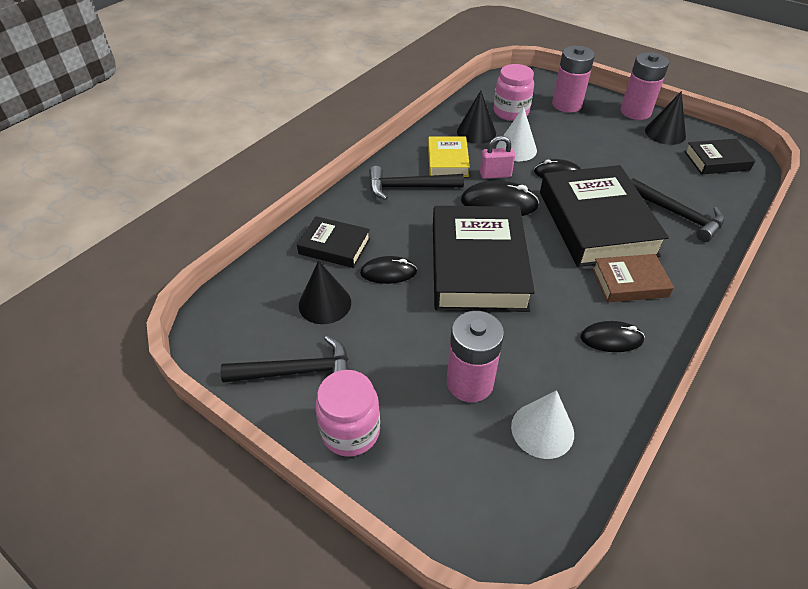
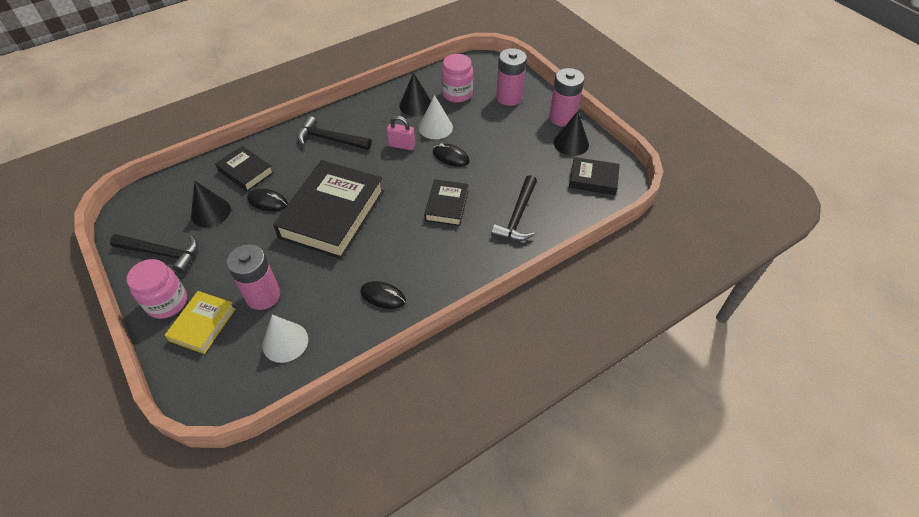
camera: 20 degrees right, 5 degrees up
(447, 161) = (374, 124): yellow book -> yellow book (203, 324)
(499, 203) = (385, 170): black mouse -> none
(596, 223) = (447, 205): black book -> black book, size x0.51
(629, 282) = (432, 259): brown book -> none
(678, 214) = (517, 216): black hammer -> black hammer turned 45 degrees clockwise

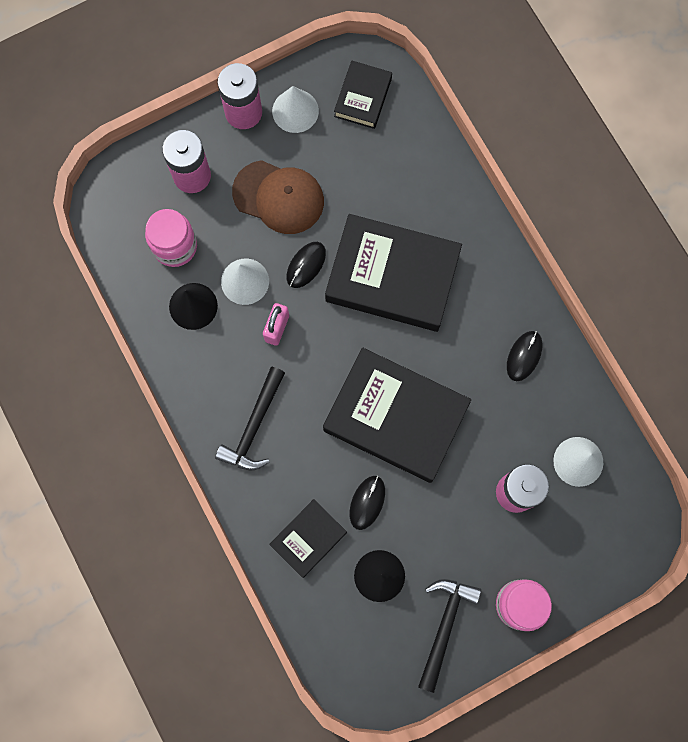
camera: 85 degrees left, 25 degrees up
(203, 324) = (551, 557): yellow book -> none
(447, 205) = (392, 276): black book -> black book, size x1.95
(501, 139) = (278, 197): none -> brown cap
(517, 216) = (417, 195): black hammer -> none
(571, 143) = (295, 111): black cone -> white cone

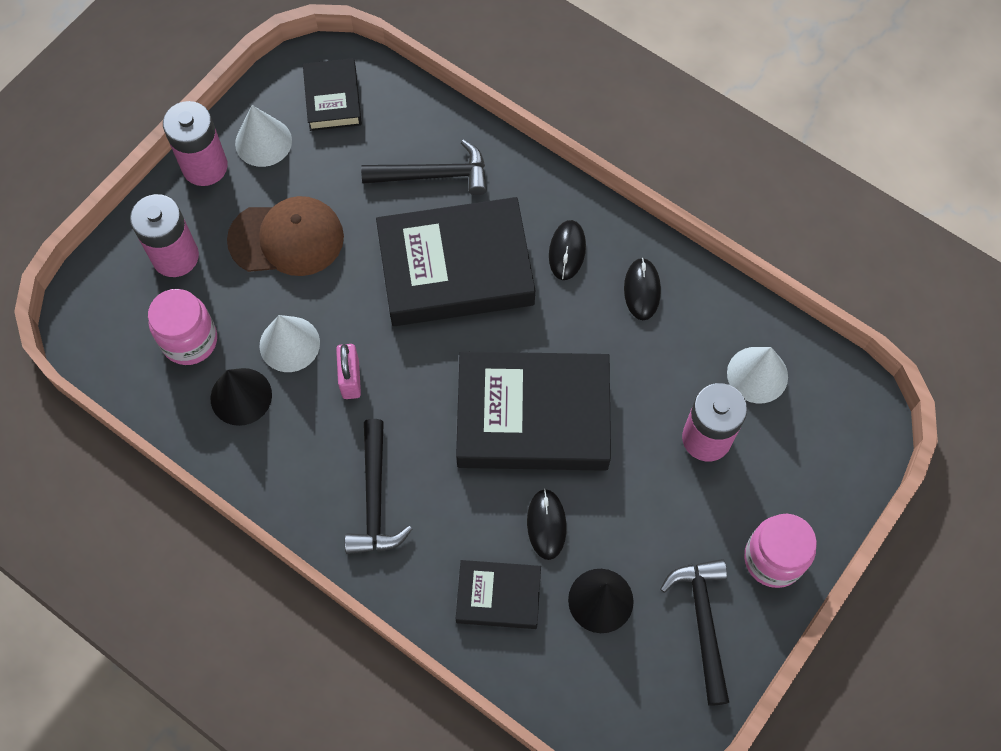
camera: 25 degrees left, 10 degrees down
(306, 265) = (352, 297): black mouse -> black mouse (567, 251)
(308, 538) = (498, 596): black book -> black book turned 75 degrees clockwise
(410, 194) = (433, 175): none -> black hammer

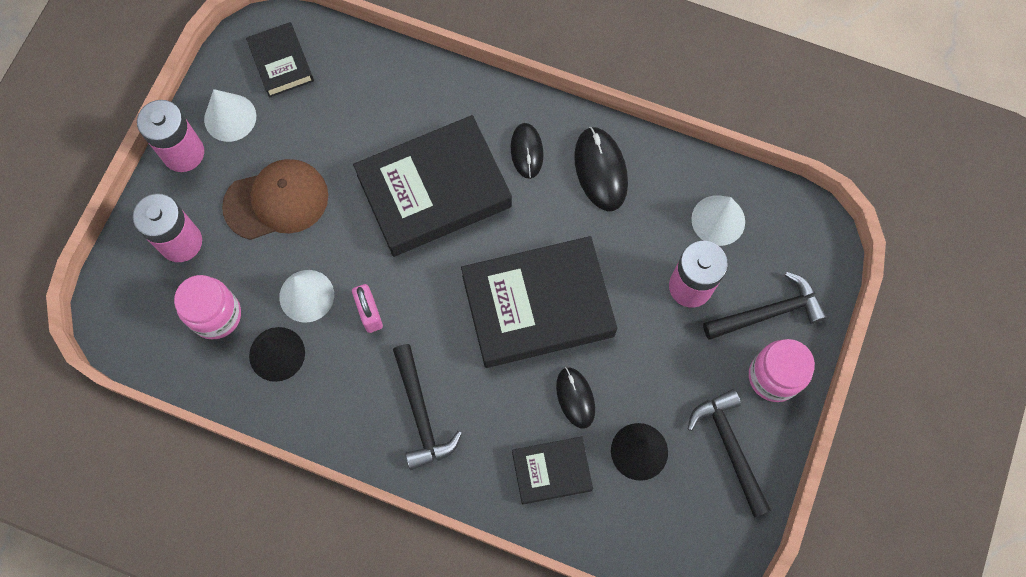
camera: 15 degrees left, 5 degrees up
(433, 175) = (391, 111): black hammer -> black hammer (768, 312)
(642, 290) = (600, 170): black mouse -> black mouse, size x1.52

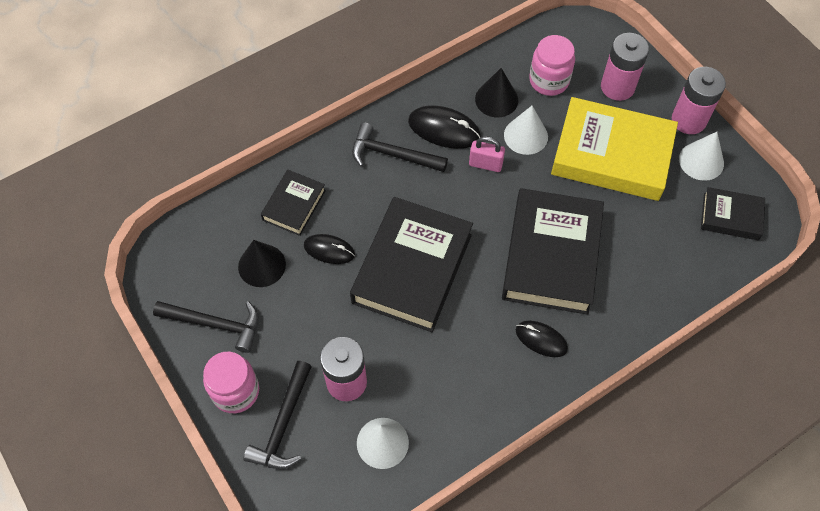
camera: 125 degrees right, 10 degrees down
(276, 201) = (611, 155): brown cap -> yellow book
(600, 170) = (488, 383): black mouse -> black mouse (444, 129)

